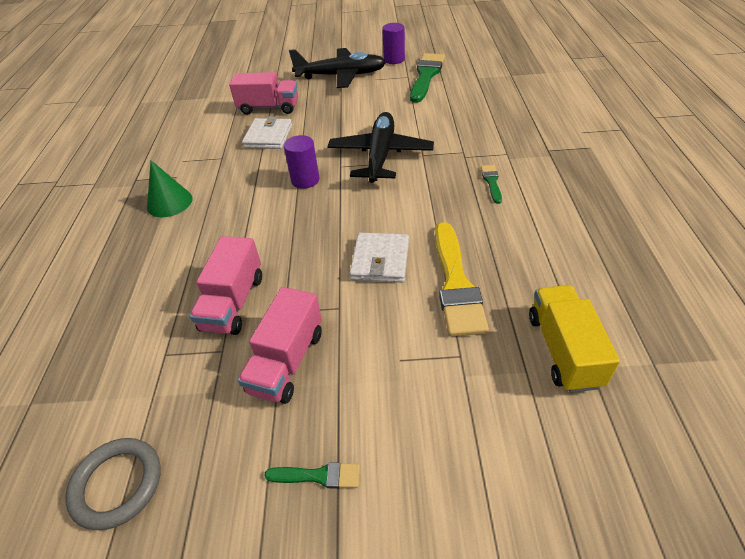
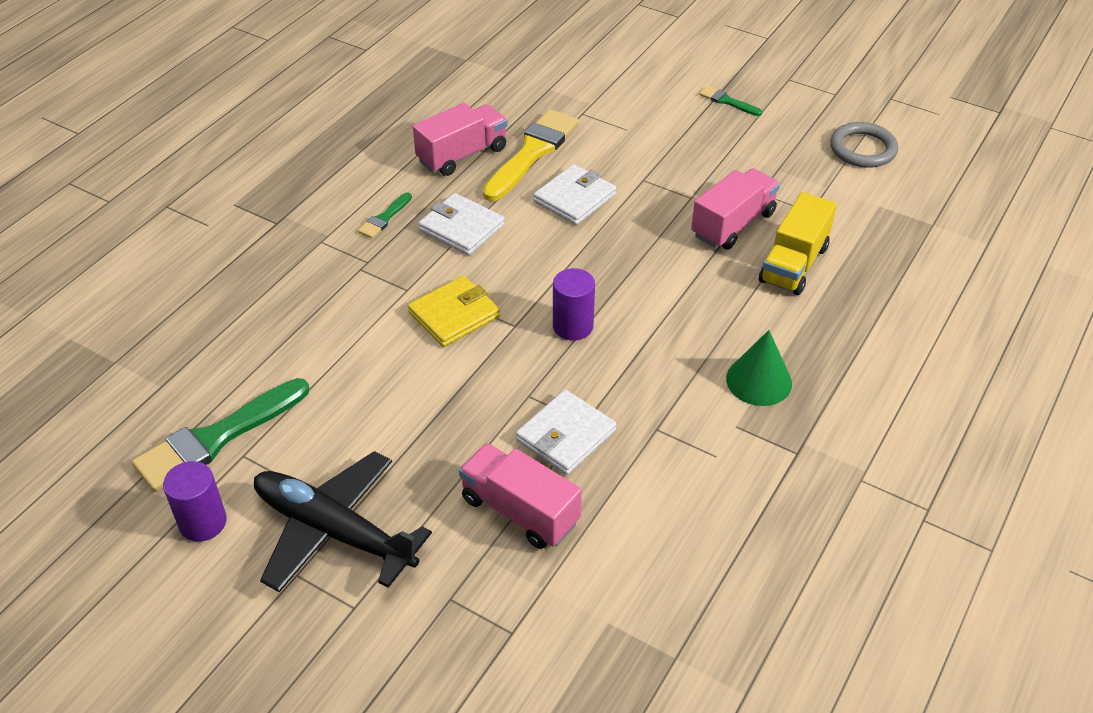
camera: 150 degrees left, 0 degrees up
(287, 361) = (711, 163): pink truck -> pink truck (462, 155)
(380, 155) = (454, 315): black plane -> yellow wallet
(435, 200) = (461, 228): none -> white wallet
(563, 350) = (511, 87): yellow truck -> yellow truck (793, 264)

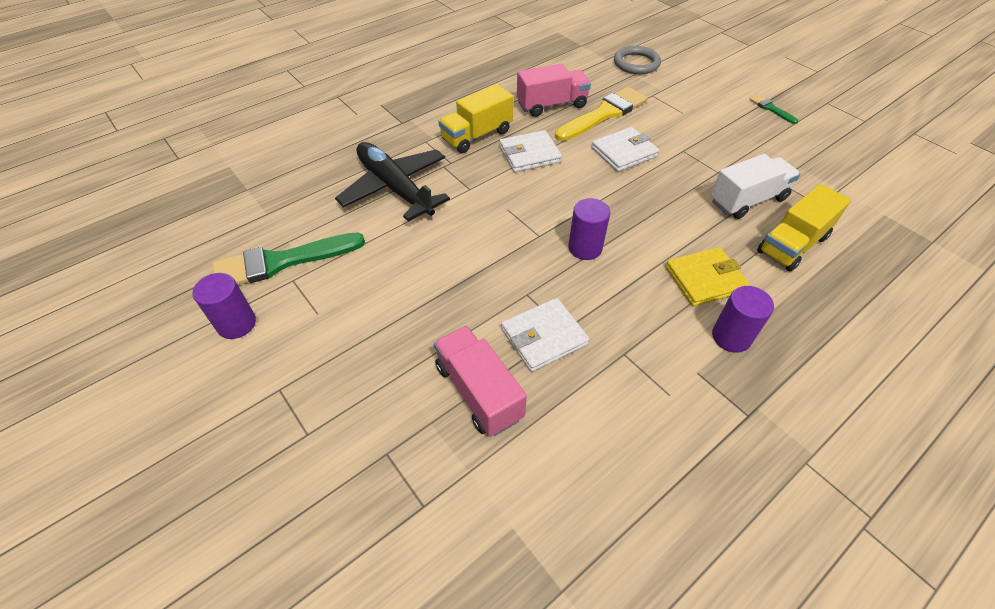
camera: 20 degrees right, 5 degrees up
(334, 531) = (325, 362): black plane -> black plane (395, 188)
(384, 218) = (477, 135): green brush -> yellow truck
(454, 315) = (496, 216): yellow wallet -> yellow wallet (705, 279)
(461, 228) = (529, 154): white wallet -> white wallet turned 75 degrees counterclockwise
(733, 224) = (747, 200): pink truck -> white truck
(759, 381) = (731, 337): green cone -> purple cylinder
(863, 149) = (880, 166): grey ring -> grey ring (636, 63)

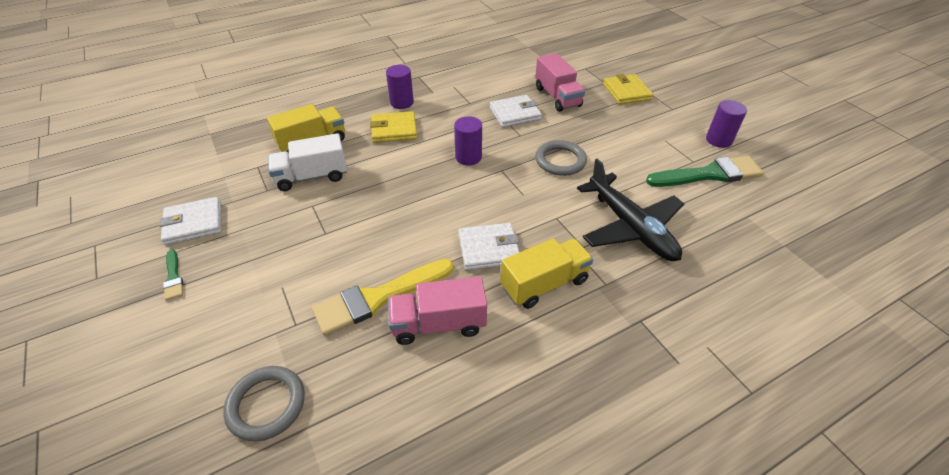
camera: 170 degrees left, 5 degrees down
(349, 427) = (626, 92): none -> yellow wallet
(468, 258) = (560, 161): none -> grey ring
(624, 152) = (388, 238): white wallet -> white wallet (194, 223)

